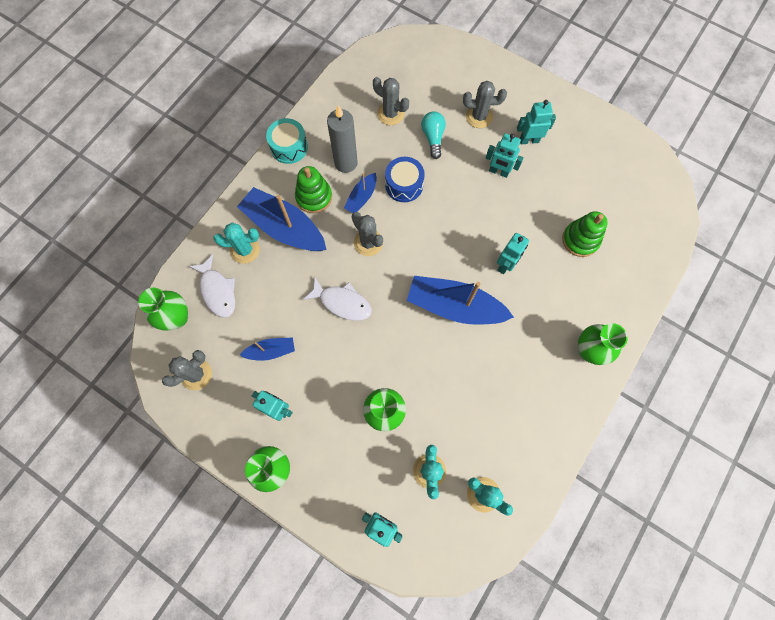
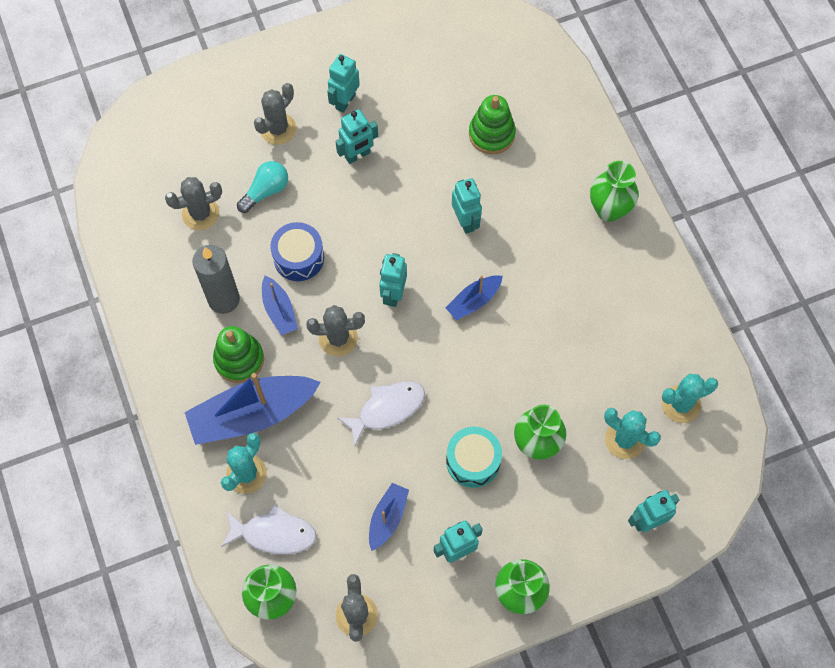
camera: 55 degrees left, 5 degrees down
(289, 147) = (154, 347): turquoise drum -> turquoise drum (473, 461)
(421, 255) = (393, 294): none -> turquoise robot
(433, 138) = (266, 191): turquoise light bulb -> turquoise light bulb turned 105 degrees clockwise
(454, 306) = (474, 301): blue boat -> blue boat, size x0.51

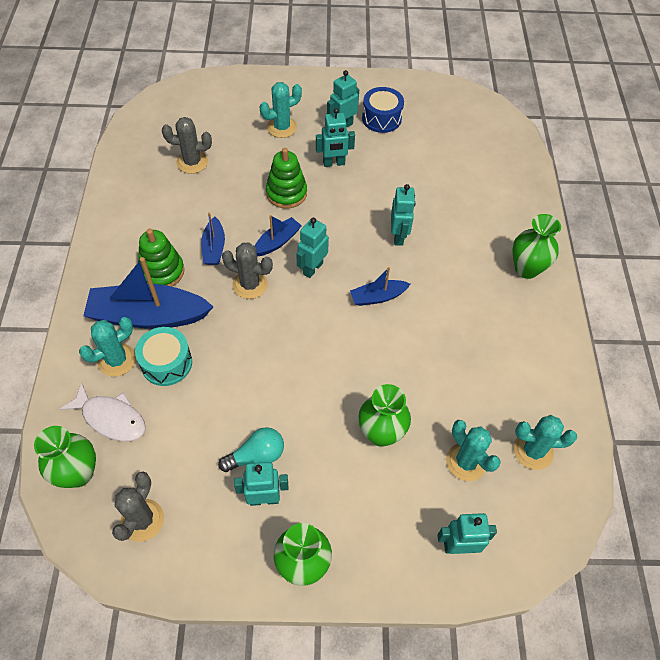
camera: 20 degrees right, 10 degrees down
(224, 299) = (175, 225): grey candle -> none
(266, 191) = (250, 164): turquoise light bulb -> turquoise light bulb (256, 455)
(278, 129) = (282, 127): grey cactus -> turquoise cactus
(298, 258) = (250, 216): blue drum -> blue drum (381, 118)
(387, 409) = (262, 354): white fish -> none
(387, 518) = (215, 444): blue boat -> blue boat (277, 242)
(473, 461) = (316, 425): turquoise drum -> turquoise drum (166, 363)
(491, 134) = (449, 183): green stacking toy -> green stacking toy (286, 193)

